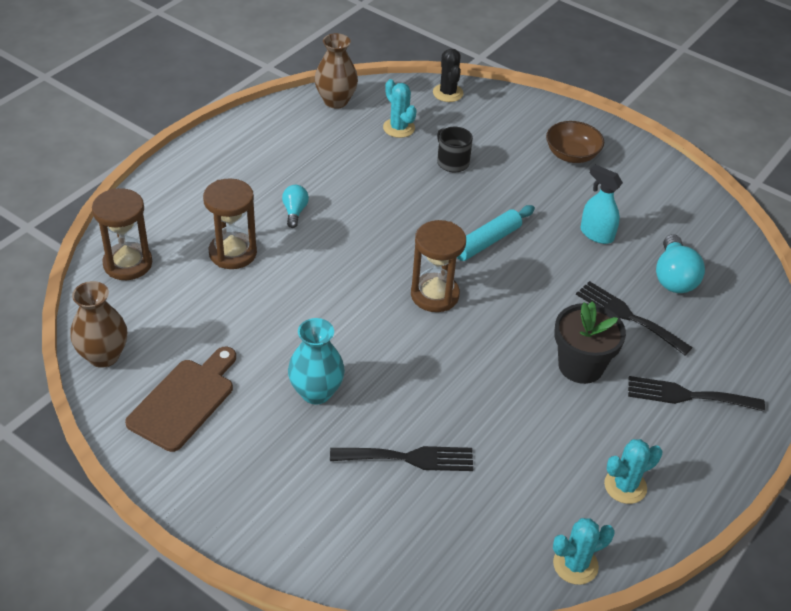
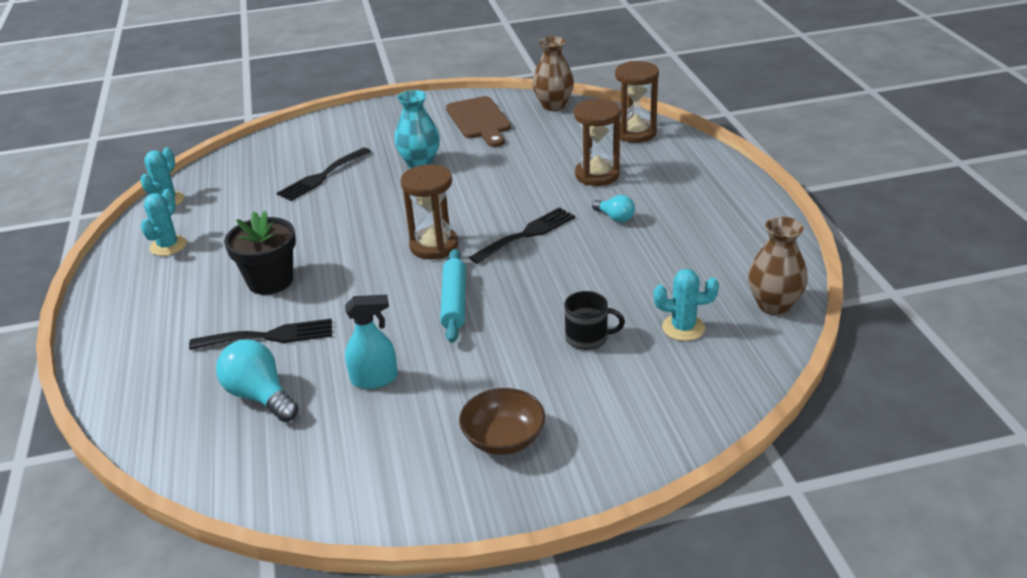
camera: 135 degrees right, 10 degrees down
(448, 93) = (720, 399): black cactus -> none
(688, 396) = (165, 319): black fork -> black fork (527, 234)

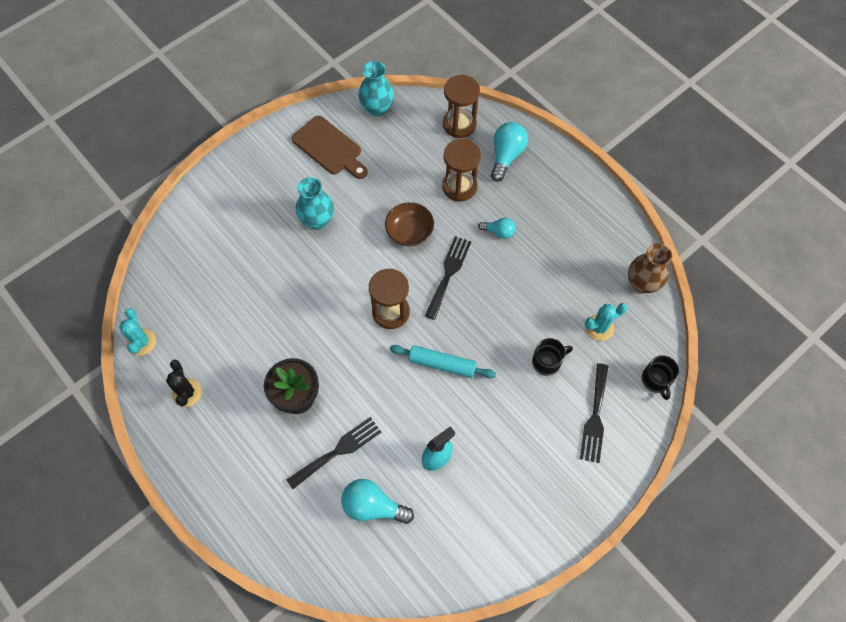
camera: 30 degrees left, 30 degrees up
(168, 246) = (187, 392): turquoise cactus -> black cactus
(322, 176) = (249, 264): black fork -> black fork (595, 417)
(454, 302) = (442, 364): turquoise rolling pin -> turquoise rolling pin turned 45 degrees counterclockwise
(503, 439) = (547, 471): brown bowl -> brown bowl (409, 232)
(553, 106) = (377, 108): brown vase -> turquoise vase
(672, 165) = (506, 156): none -> turquoise light bulb
(729, 400) = (656, 380): none -> black mug

